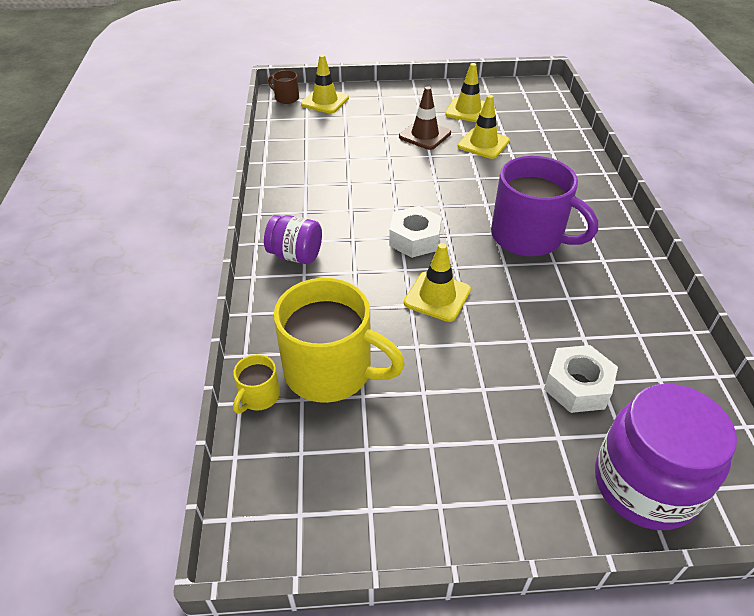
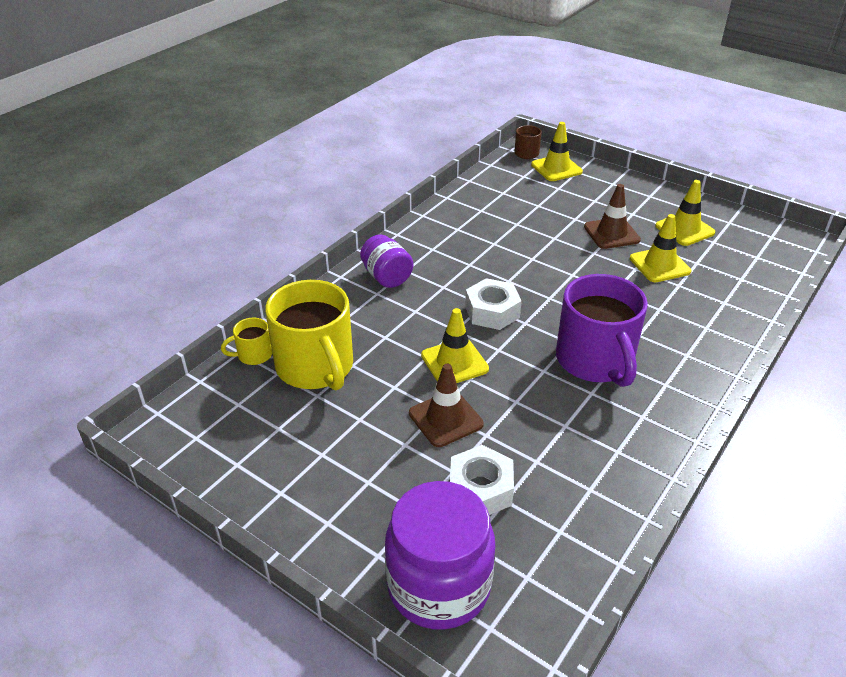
camera: 40 degrees right, 5 degrees down
(487, 347) = (445, 419): none -> brown traffic cone

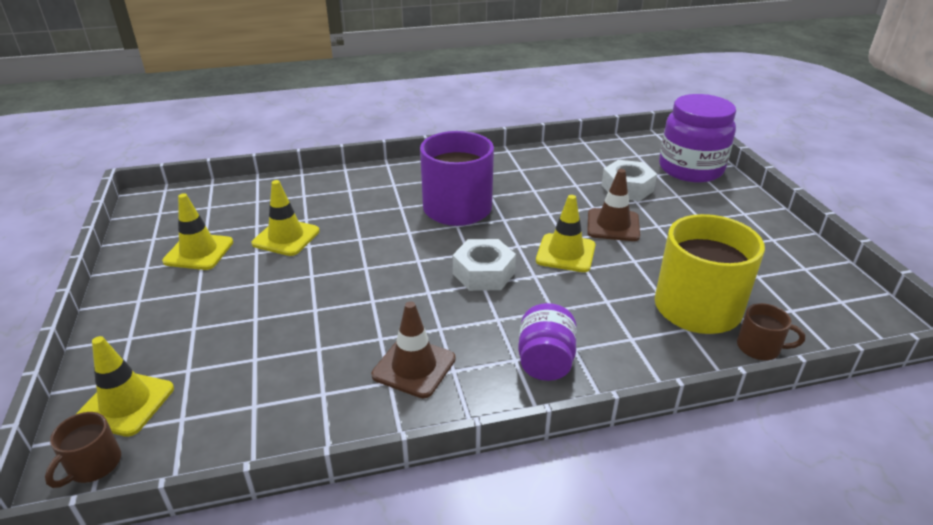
camera: 140 degrees left, 5 degrees down
(253, 355) = (759, 348): yellow mug -> brown mug
(611, 233) = (260, 283): brown traffic cone -> brown traffic cone (414, 367)

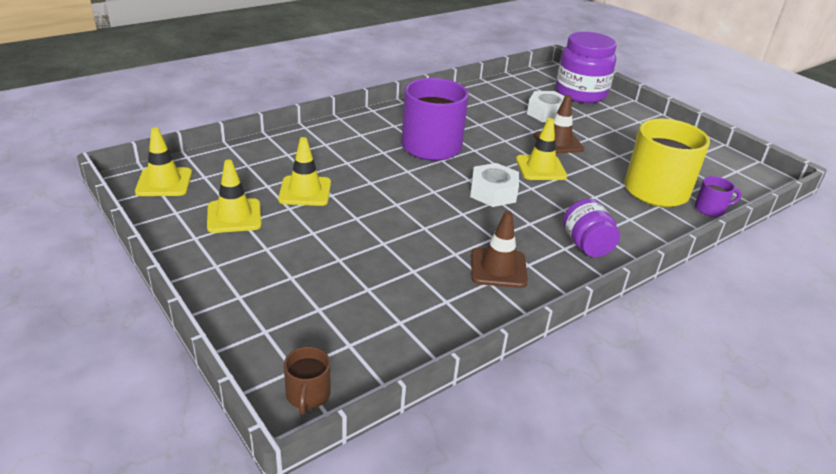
camera: 25 degrees left, 0 degrees up
(126, 403) = (289, 345): yellow traffic cone -> yellow traffic cone (164, 182)
(759, 348) = (710, 209): brown mug -> purple mug

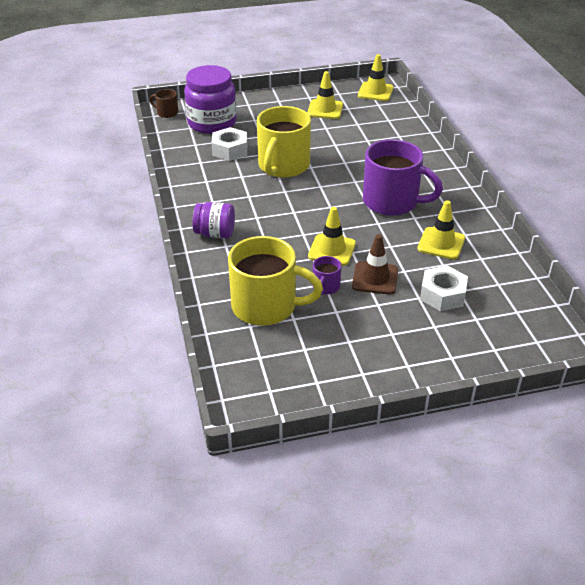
camera: 115 degrees right, 5 degrees up
(305, 191) = (343, 135): yellow traffic cone -> yellow traffic cone (441, 243)
(408, 225) = (283, 166): none -> yellow mug
(493, 192) = (305, 212): white nut -> white nut (230, 150)
(498, 268) = (216, 188): brown traffic cone -> none
(580, 93) = (494, 345): purple jar -> purple jar (212, 123)
(710, 209) = (218, 328): purple mug -> purple mug (325, 287)

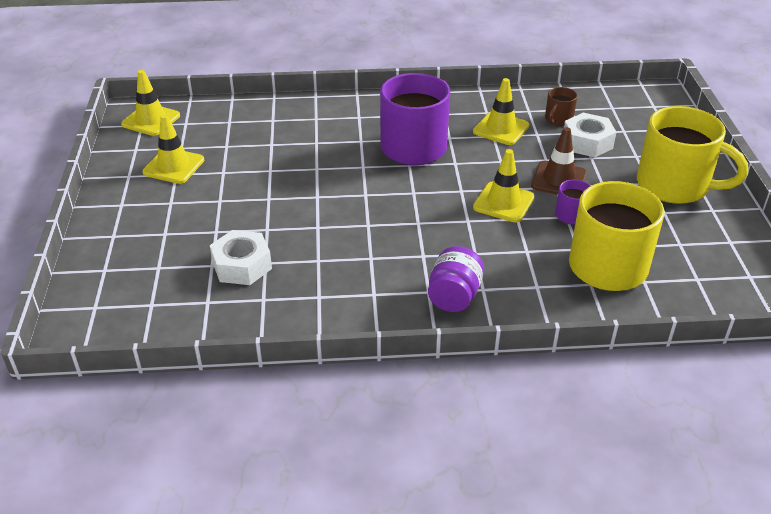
camera: 80 degrees left, 0 degrees up
(167, 113) = (85, 329): brown mug -> brown mug (558, 119)
(212, 123) = (150, 278): purple jar -> none
(283, 166) = (306, 219): yellow mug -> yellow mug (675, 186)

